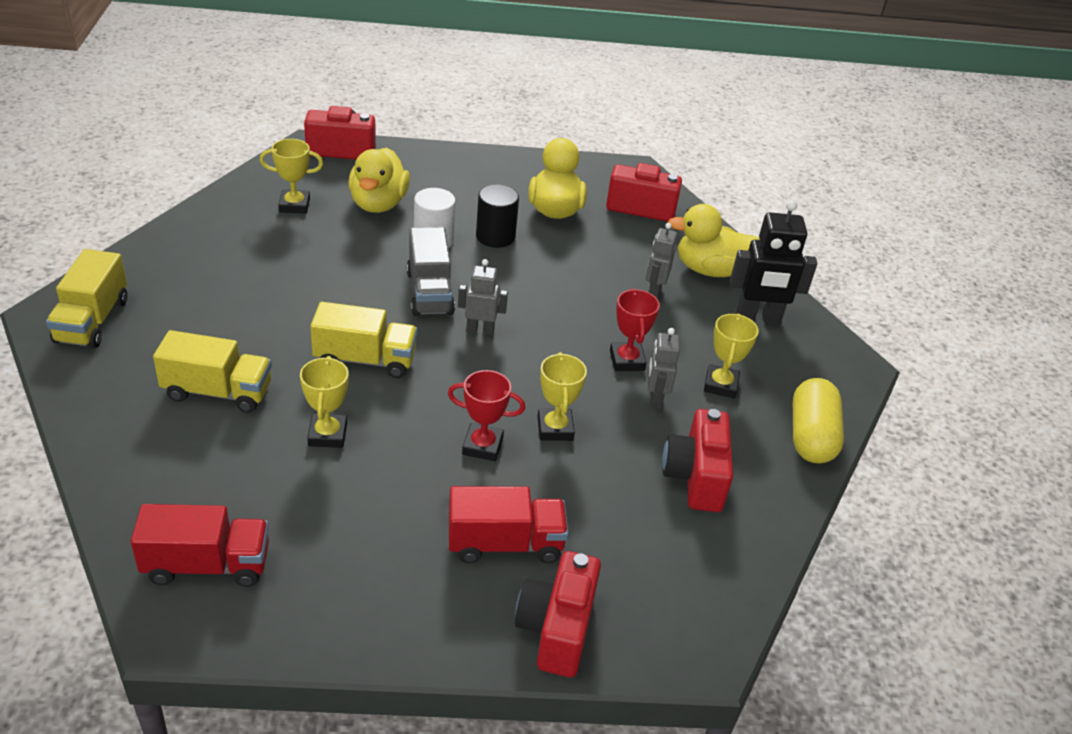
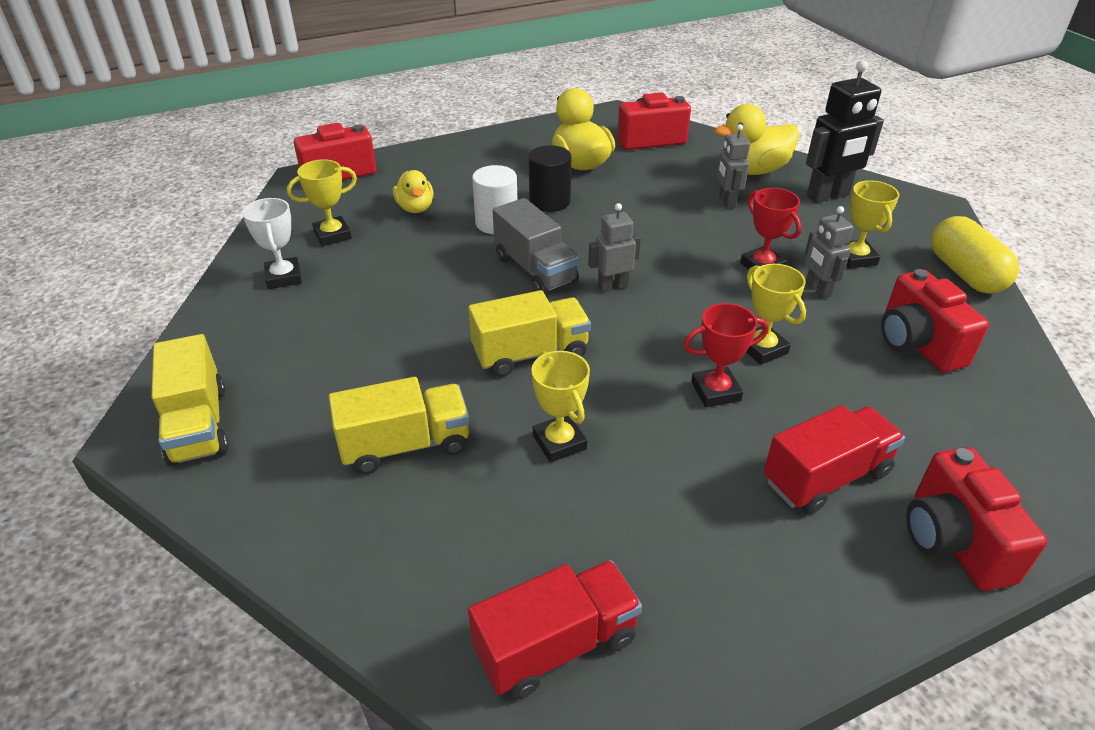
camera: 20 degrees left, 0 degrees up
(231, 228) = (284, 277): none -> white trophy
(378, 204) = (415, 208): yellow duck -> yellow duck, size x0.62

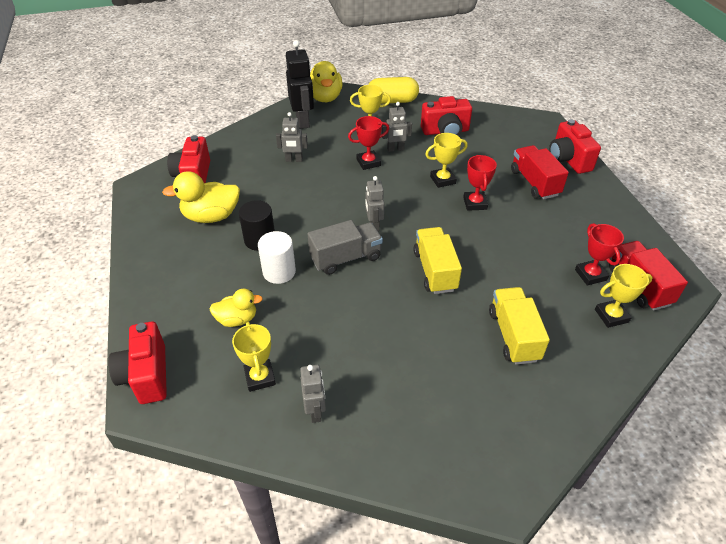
camera: 80 degrees left, 5 degrees up
(198, 425) = (492, 455): yellow truck -> none
(284, 277) = (315, 411): white trophy -> grey robot
(559, 442) = (511, 268): yellow trophy -> yellow trophy (611, 316)
(569, 559) = (590, 275): none -> red trophy
(753, 170) = (260, 141): yellow duck -> yellow duck (325, 97)
(953, 541) = (568, 160): red camera -> red camera turned 75 degrees clockwise

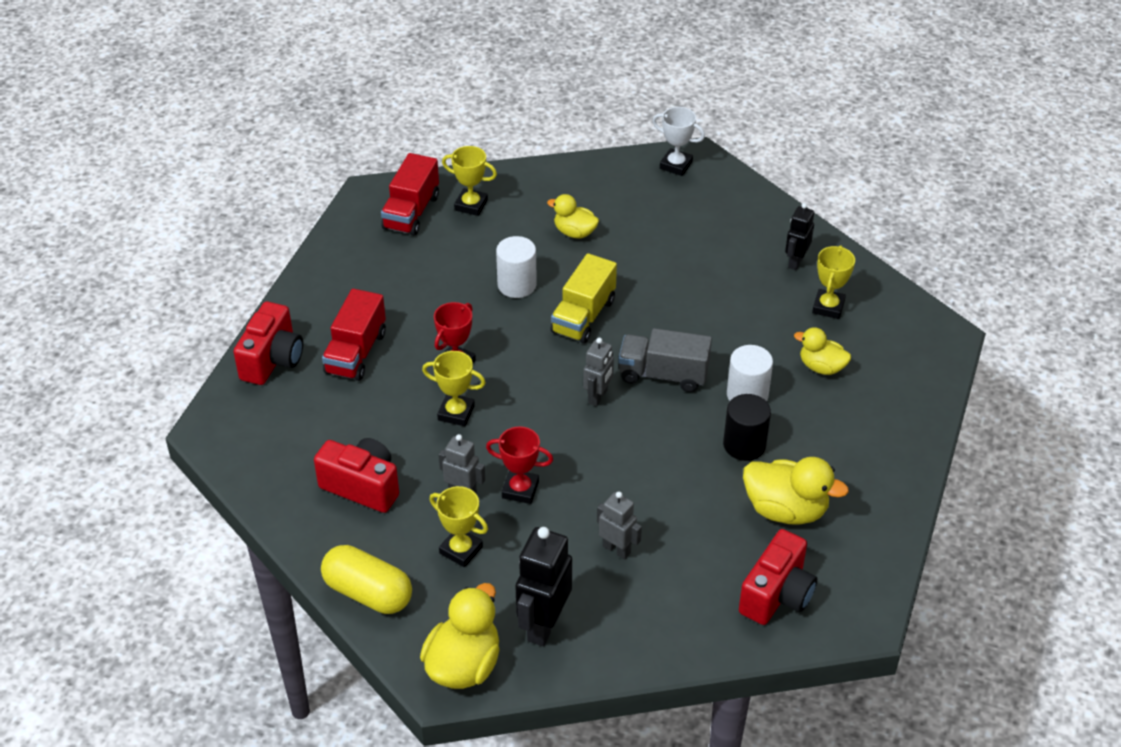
camera: 145 degrees left, 0 degrees up
(146, 375) = (934, 357): red camera -> none
(315, 411) = (795, 262): grey robot -> black robot
(502, 270) = (517, 285): none -> white cylinder
(511, 469) = (676, 165): none -> white trophy
(513, 335) = (574, 232): yellow truck -> yellow duck
(590, 275) = (440, 240): red trophy -> none

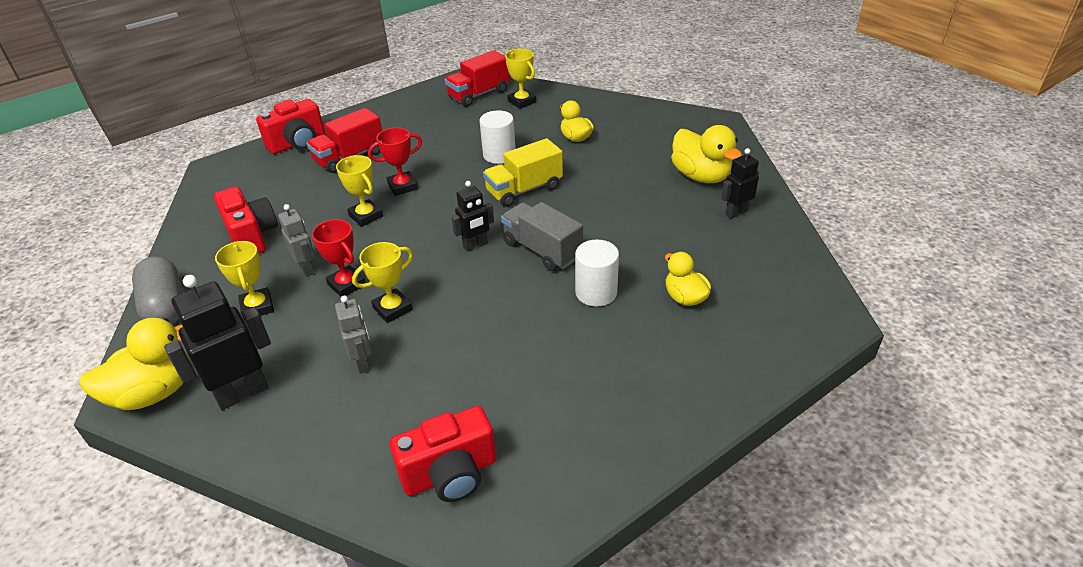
camera: 35 degrees right, 5 degrees down
(368, 593) = (166, 306): yellow capsule -> grey capsule
(598, 397) = (475, 245): grey robot -> black robot
(676, 165) = (696, 122): white trophy -> none
(744, 445) = (554, 330): black cylinder -> none
(785, 510) = (536, 400): yellow duck -> yellow duck (701, 176)
(828, 307) = (735, 255): yellow trophy -> yellow trophy (392, 309)

